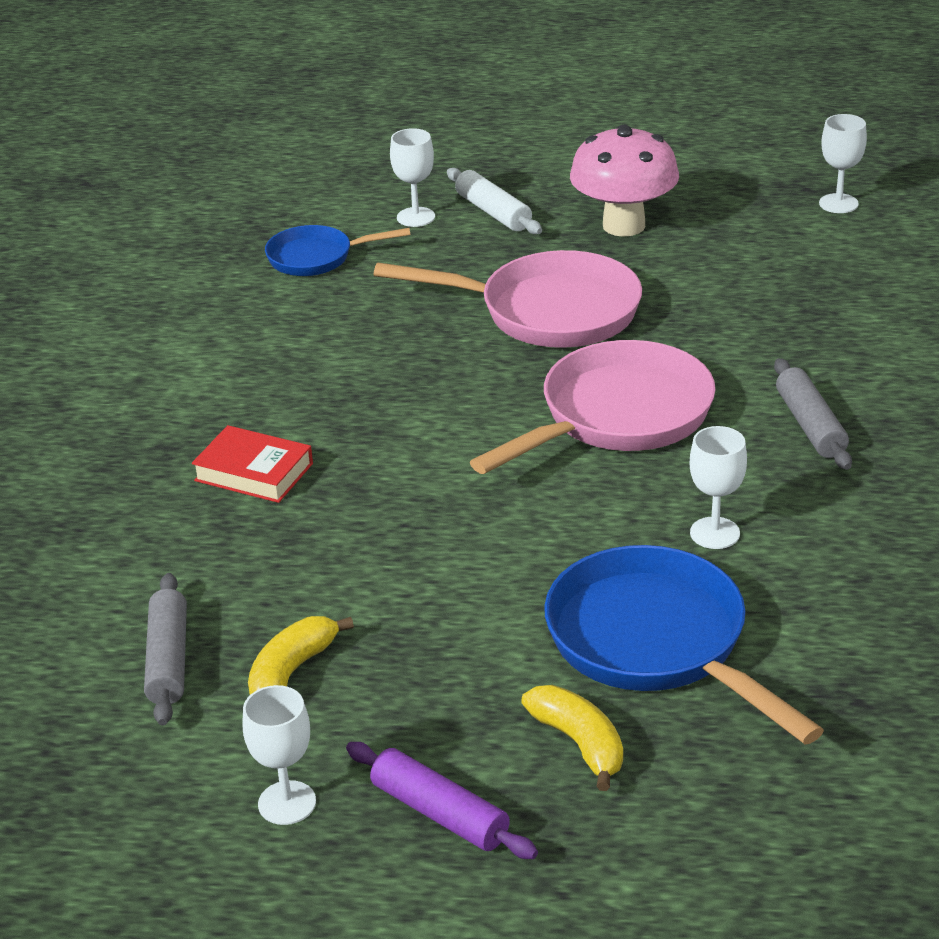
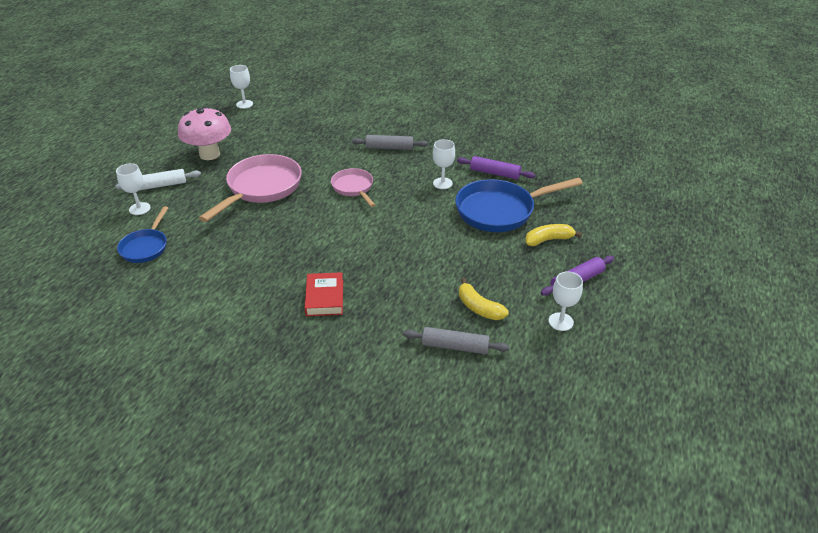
camera: 75 degrees left, 5 degrees up
(254, 472) = (324, 298): red book -> red book turned 45 degrees counterclockwise
(617, 417) = (353, 188): pink pan -> pink pan, size x0.57
(815, 607) = (494, 173): none -> purple rolling pin

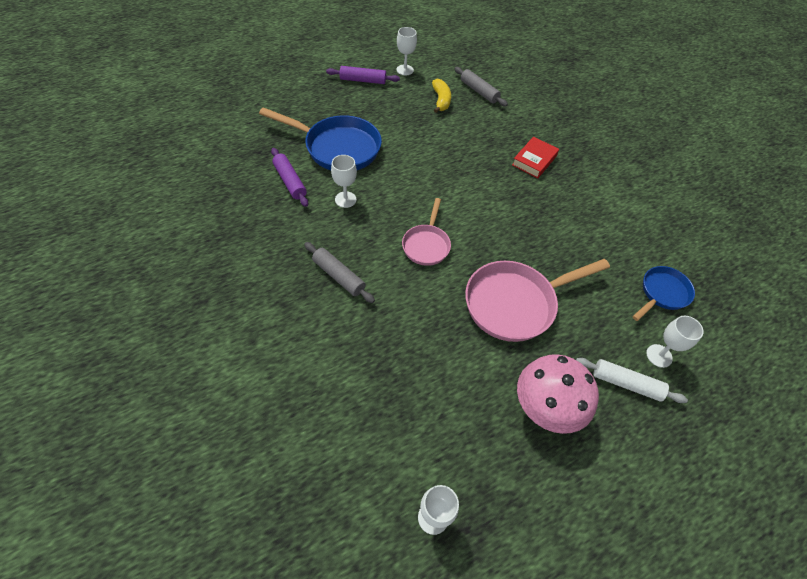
camera: 145 degrees left, 15 degrees up
(548, 240) = (339, 109): yellow banana -> none

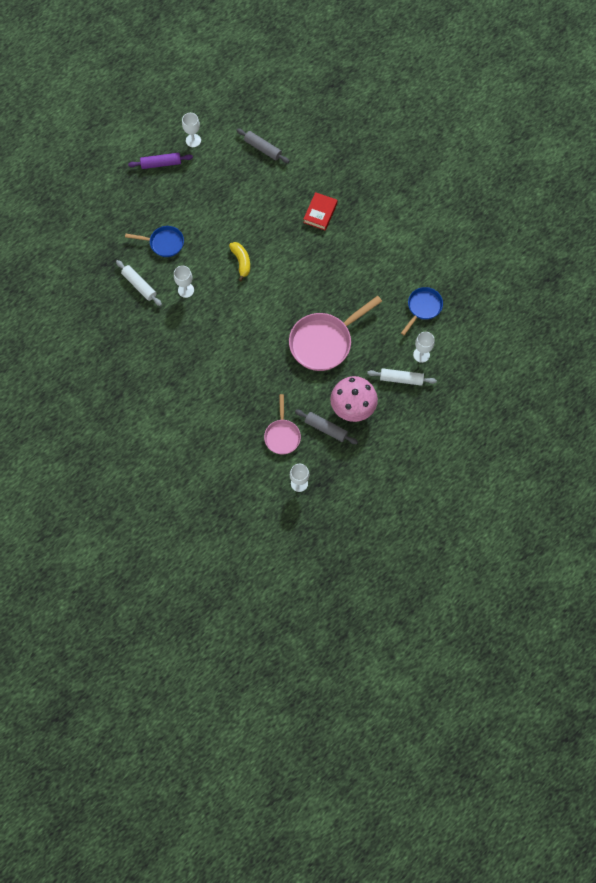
camera: 10 degrees left, 15 degrees up
(290, 181) = (139, 285): purple rolling pin -> white rolling pin
(337, 148) = (164, 243): blue pan -> blue pan, size x0.57
(338, 276) = (201, 354): grey rolling pin -> grey rolling pin (326, 428)
(426, 245) = (254, 313): pink pan -> pink pan (282, 435)
(441, 100) = (233, 168): yellow banana -> yellow banana (241, 262)

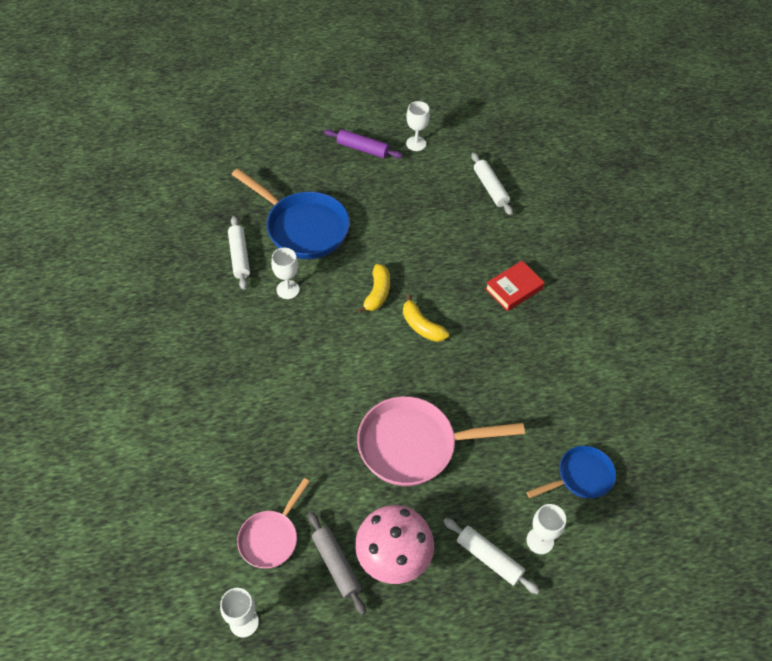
camera: 30 degrees right, 15 degrees down
(164, 243) = (303, 227): blue pan -> blue pan, size x1.75
(262, 149) = (490, 188): grey rolling pin -> white rolling pin
(281, 268) = (421, 326): none -> yellow banana

